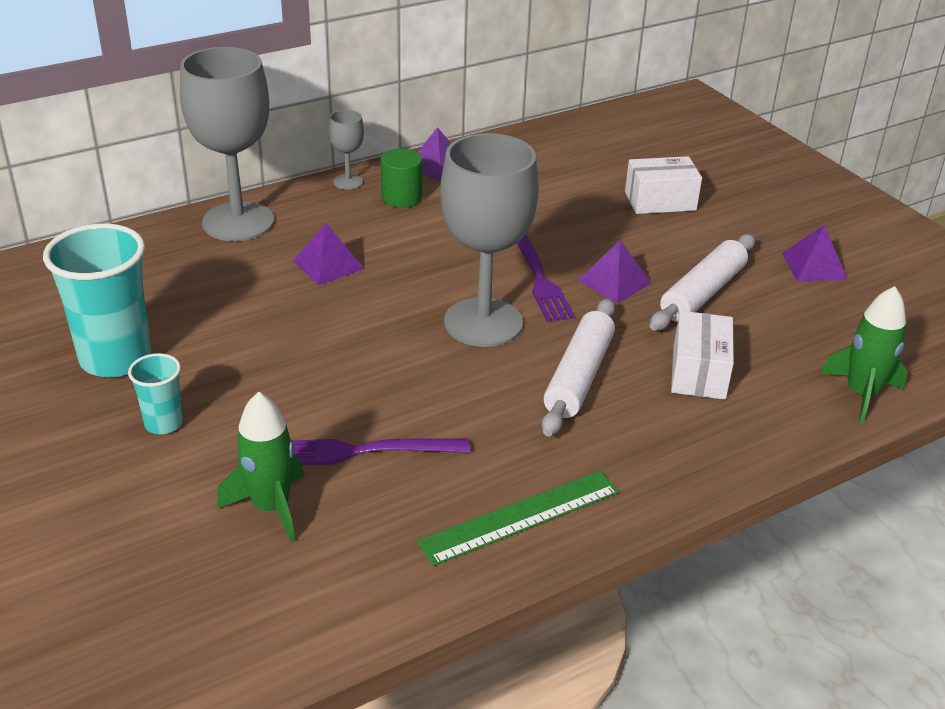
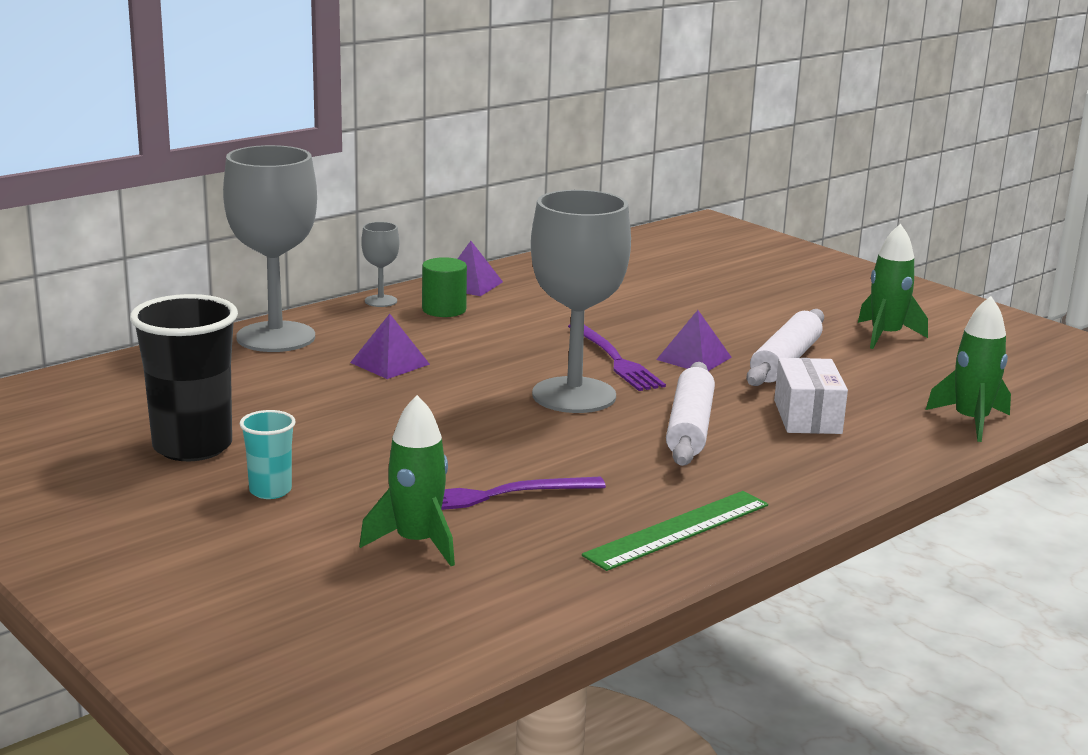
camera: 10 degrees left, 15 degrees down
(116, 359) = (192, 447): turquoise cup -> black cup
(660, 201) = (713, 298): white box -> none
(814, 266) = (885, 336): purple pyramid -> green rocket

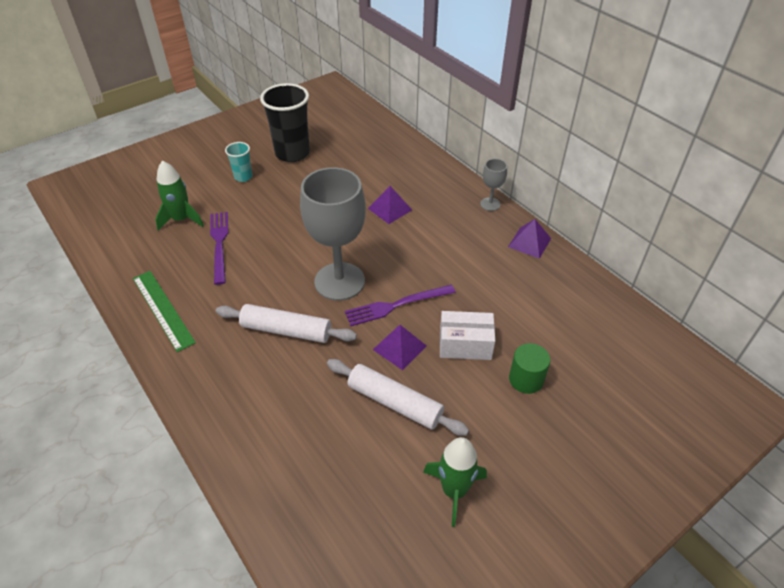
camera: 95 degrees right, 25 degrees up
(276, 337) = (426, 168): grey goblet -> none
(444, 310) = (479, 230): green cylinder -> green cylinder (526, 379)
(807, 417) = (294, 396): white box -> white box (465, 344)
(971, 421) = (272, 505): green rocket -> none

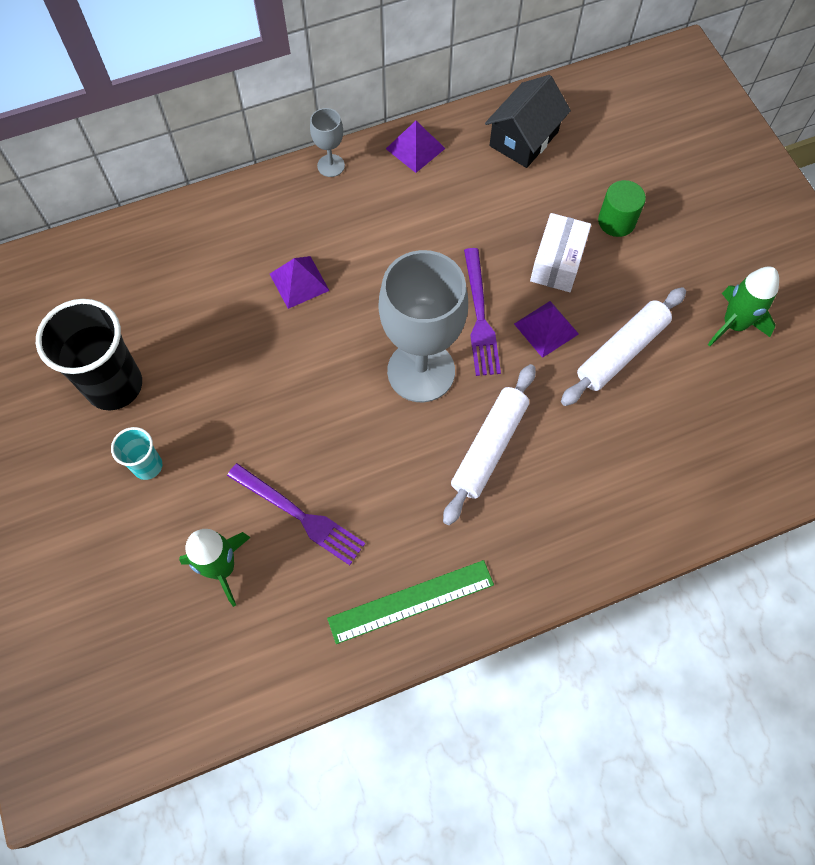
camera: 75 degrees left, 20 degrees up
(219, 244) = (299, 515): purple fork -> purple fork turned 150 degrees counterclockwise
(576, 303) = (524, 139): none -> black house

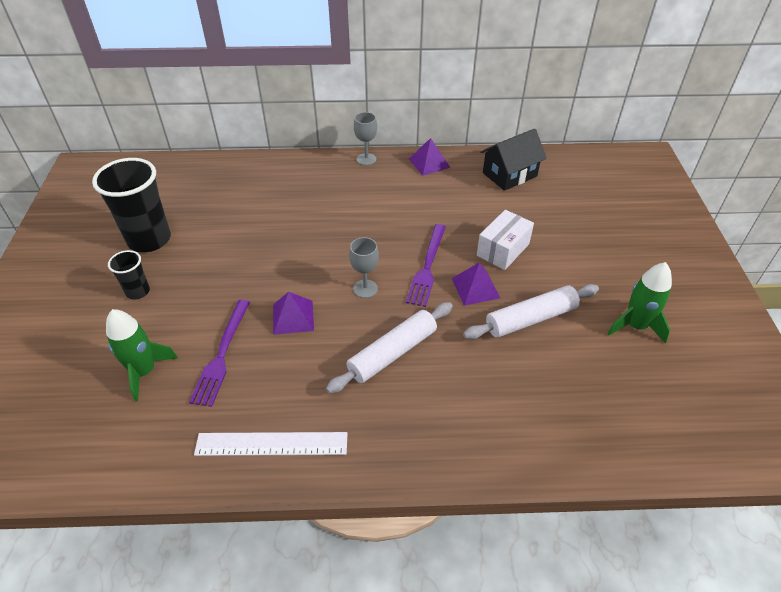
camera: 20 degrees right, 20 degrees down
(147, 466) = (138, 292): turquoise cup -> black cup
(299, 282) = (308, 215): purple pyramid -> purple pyramid (293, 317)
(299, 515) = (222, 354): purple fork -> purple fork turned 45 degrees clockwise
(411, 602) = (271, 444): green ruler -> white ruler
(421, 371) = (365, 289): grey goblet -> grey goblet, size x0.45
(616, 221) = (560, 236): green cylinder -> none

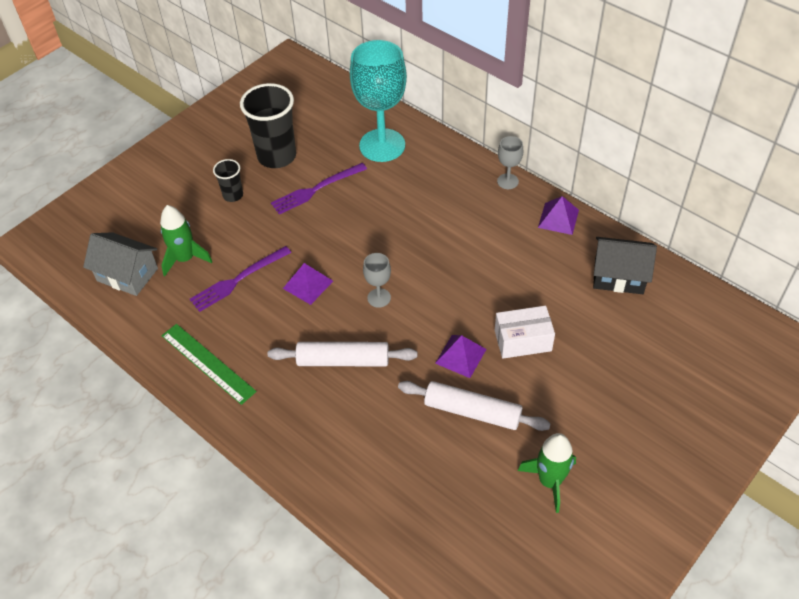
camera: 45 degrees right, 5 degrees up
(91, 427) = (127, 274): none -> grey house
(239, 185) = (382, 145): none -> turquoise goblet
(271, 444) = (207, 363): white ruler -> green ruler
(427, 267) = (444, 312): purple fork -> purple fork (316, 189)

